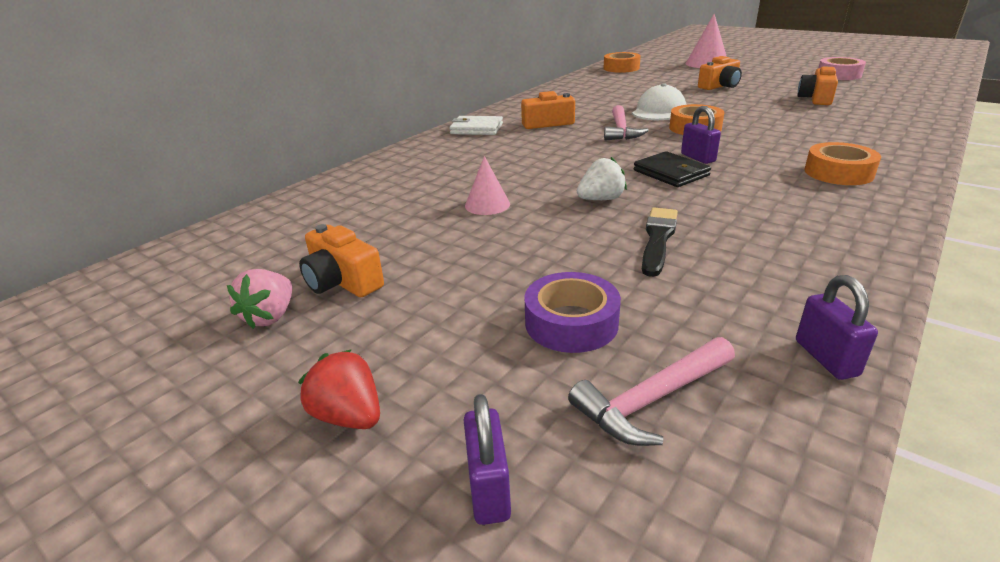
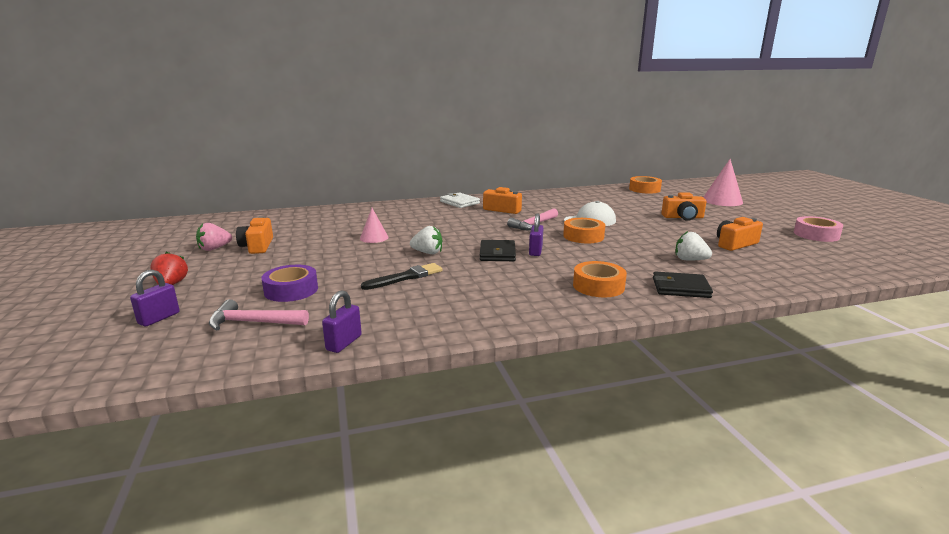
camera: 35 degrees right, 10 degrees down
(827, 123) = (690, 260): none -> white strawberry
(890, 150) = (680, 288): none -> black wallet

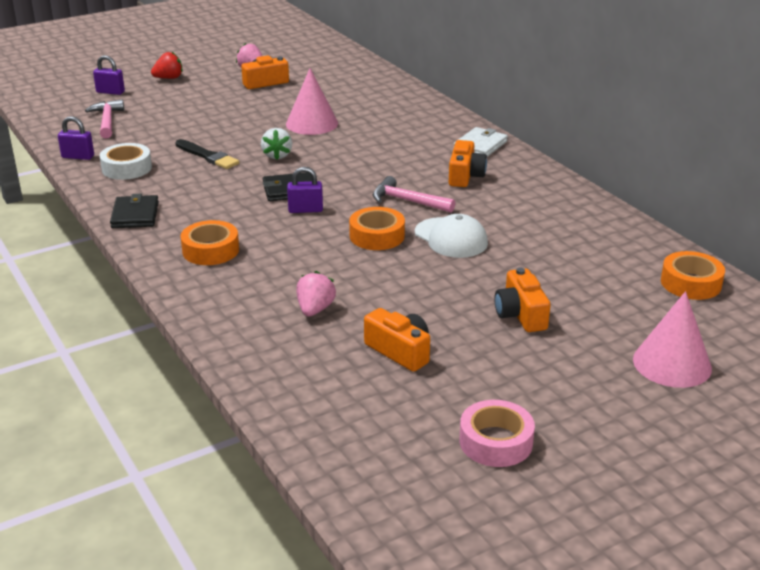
camera: 75 degrees right, 10 degrees up
(291, 290) = (168, 119): purple tape -> none
(374, 238) = (312, 123): pink cone -> pink cone, size x1.65
(402, 315) = (127, 168): none -> white tape
(680, 288) = (218, 298): black wallet -> black wallet (135, 215)
(690, 260) = (315, 309): white strawberry -> pink strawberry

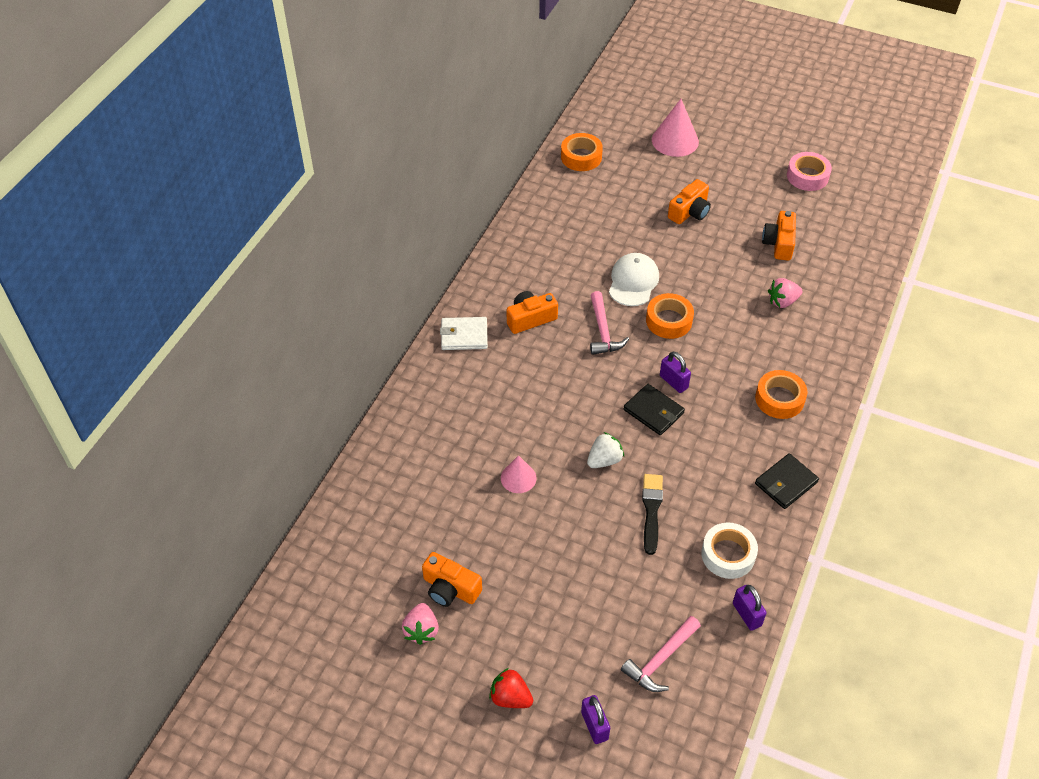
camera: 125 degrees left, 20 degrees up
(312, 123) = (518, 478): pink cone -> pink cone, size x0.60

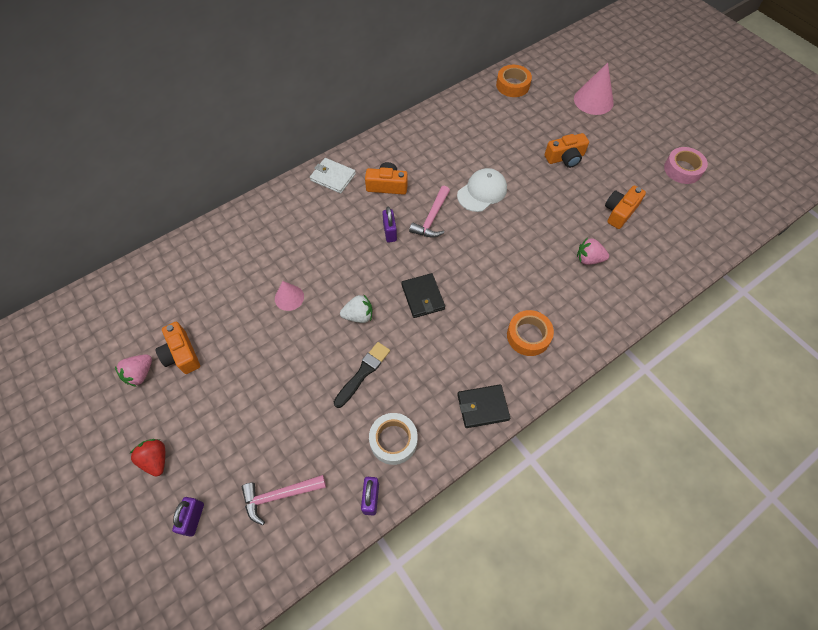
camera: 30 degrees right, 10 degrees up
(669, 321) = (487, 233): orange tape -> none
(673, 382) = (455, 281): purple padlock -> purple padlock (390, 232)

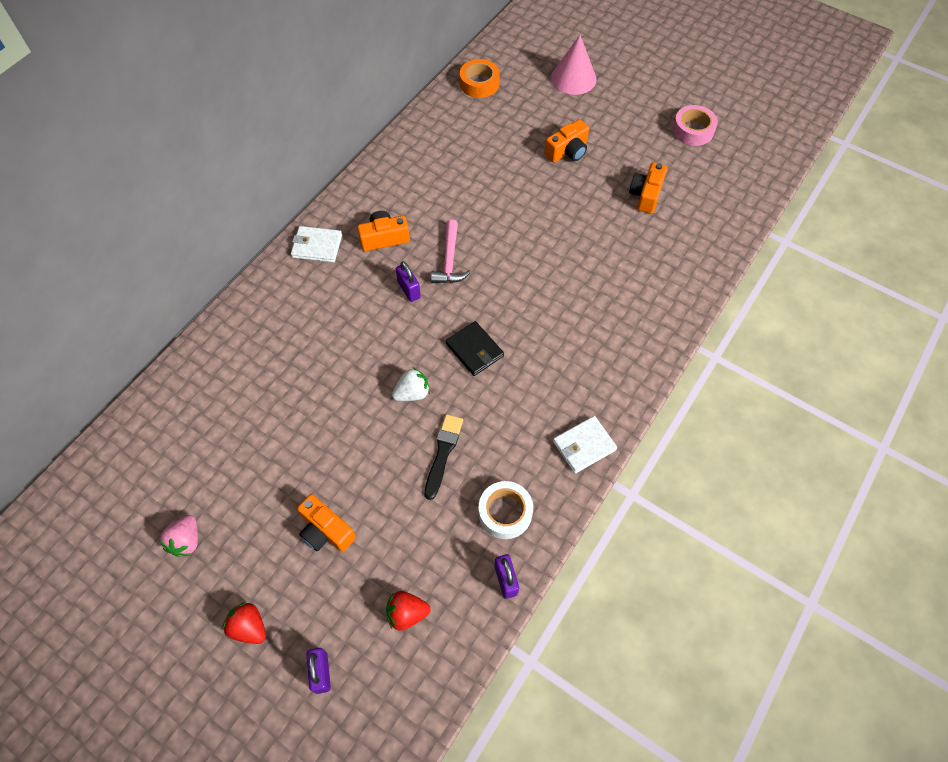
camera: 20 degrees left, 0 degrees up
(181, 354) = (226, 502): orange camera -> orange camera (326, 530)
(280, 495) = (407, 613): pink hammer -> red strawberry
(289, 297) = (325, 398): pink cone -> none
(482, 192) = (493, 214): white cap -> none
(482, 407) = (584, 445): black wallet -> white wallet
(528, 336) = (602, 356): orange tape -> none
(588, 259) = (633, 255): pink strawberry -> none

